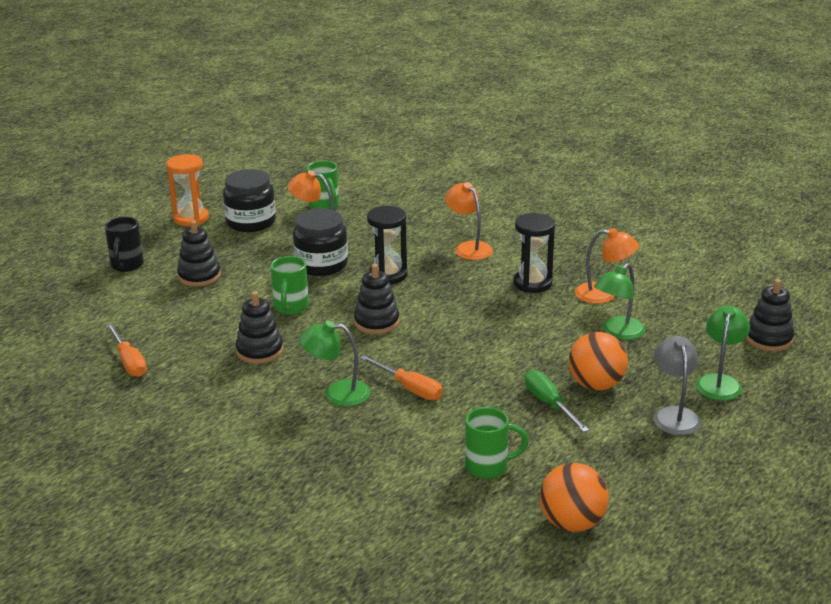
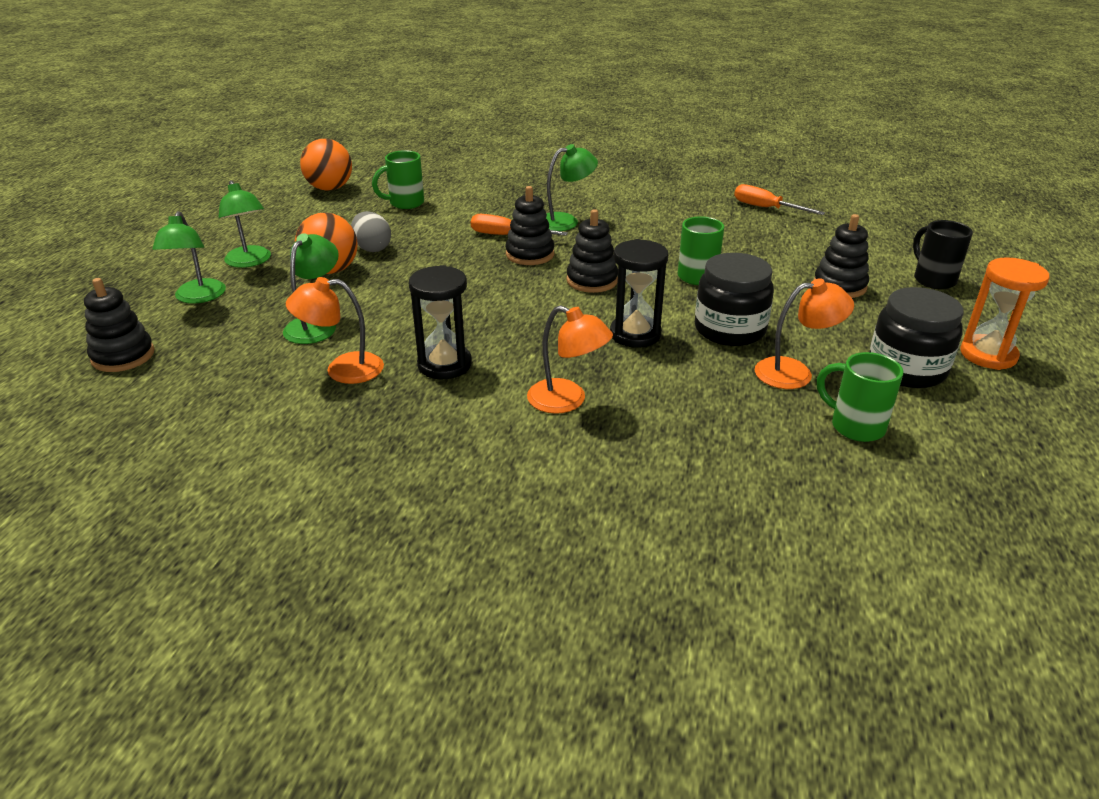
camera: 155 degrees right, 5 degrees up
(259, 351) = (671, 236): black stacking toy -> black stacking toy (530, 254)
(549, 404) = (372, 248): green screwdriver -> grey egg
(674, 415) = (250, 262): grey lamp -> green lamp

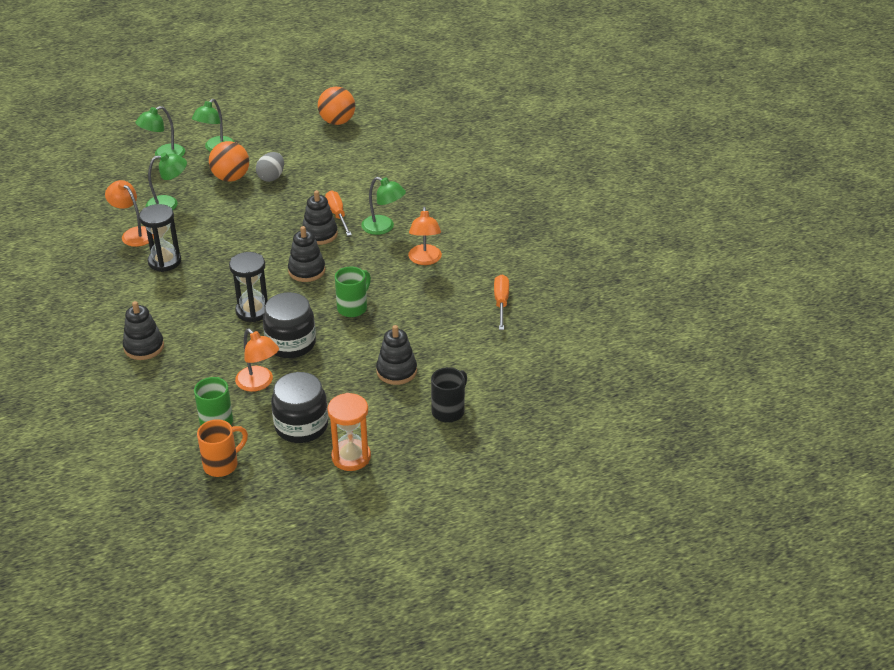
camera: 55 degrees right, 5 degrees up
(123, 356) = (93, 167): black stacking toy -> black stacking toy (144, 347)
(405, 203) = (345, 158): green mug -> none
(567, 401) = (162, 314): orange lamp -> orange lamp (425, 260)
(958, 449) = (222, 464): none -> orange mug

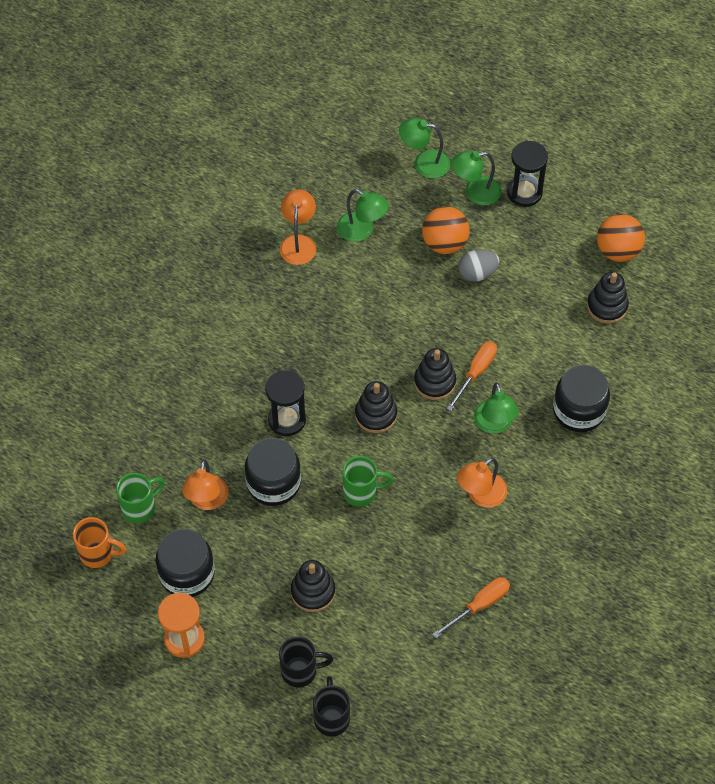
camera: 50 degrees right, 20 degrees up
(144, 347) = (173, 380): black stacking toy -> black stacking toy (607, 306)
(164, 261) = (286, 298): black hourglass -> black hourglass (524, 193)
(420, 191) = (579, 410): none -> black jar
(502, 415) = (331, 717): none -> black mug

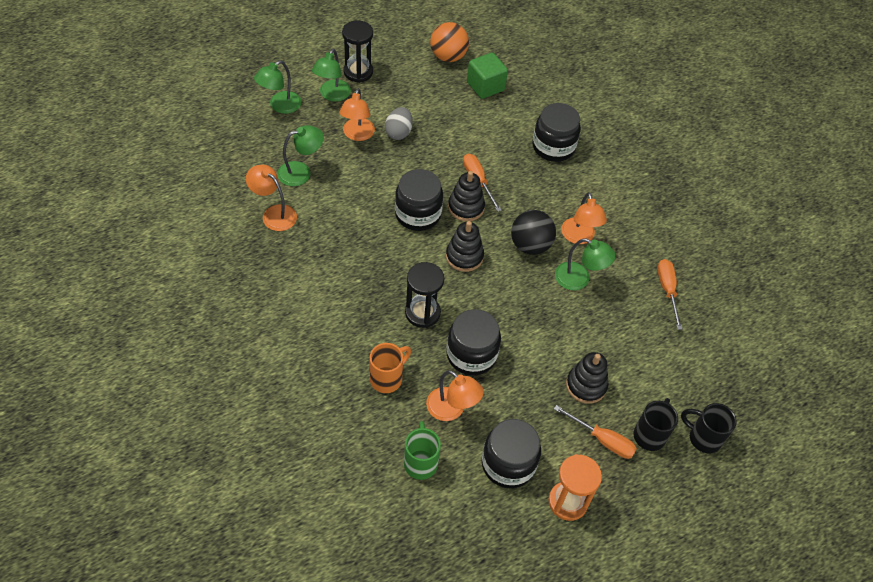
camera: 60 degrees left, 5 degrees down
(98, 553) = (440, 521): orange mug -> orange mug (387, 378)
(266, 634) = (602, 440): none -> orange screwdriver
(362, 492) = (523, 303): green mug -> none
(393, 349) = (418, 214): none -> black jar
(434, 460) = (530, 245): none -> black ball
(444, 243) = (357, 135): orange ball -> orange lamp
(494, 425) = (528, 196): green lamp -> green lamp (579, 279)
(607, 306) = (485, 86): black stacking toy -> green cube

